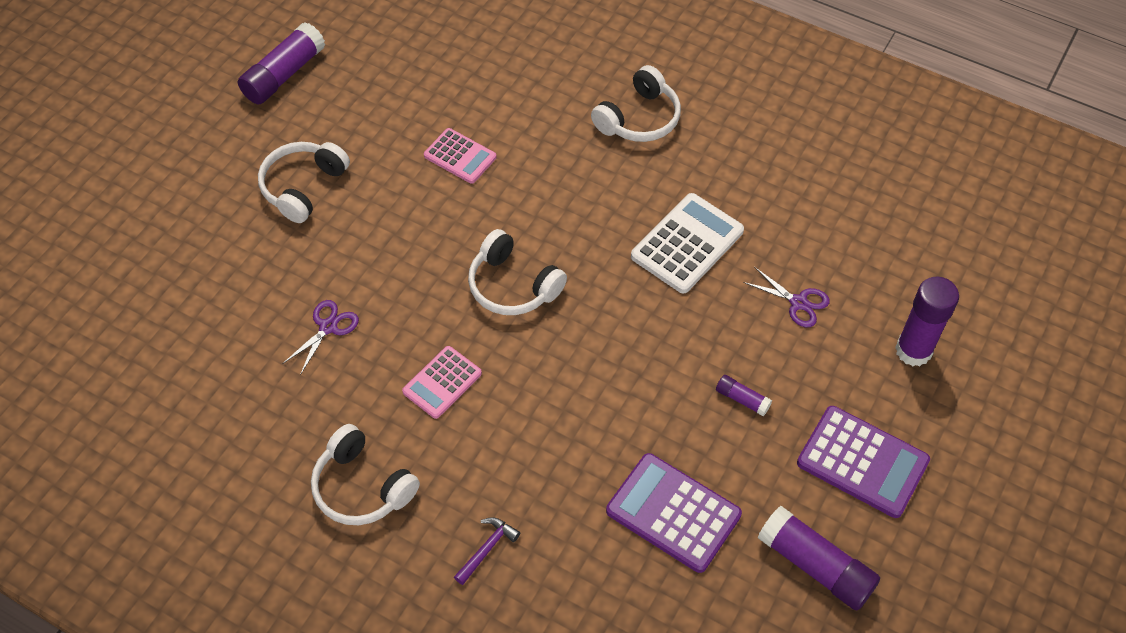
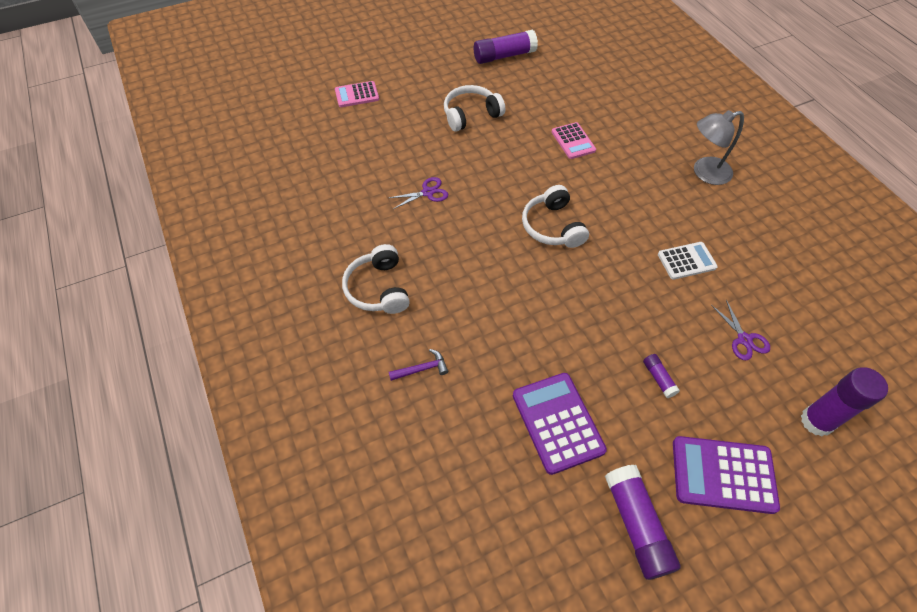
camera: 35 degrees right, 0 degrees up
(442, 382) = (468, 257): pink calculator -> pink calculator (357, 95)
(639, 118) = (704, 173): white headphones -> grey lamp
(687, 244) = (686, 261): white calculator -> white calculator, size x0.64
(862, 462) = (723, 475): purple calculator -> purple calculator turned 120 degrees clockwise

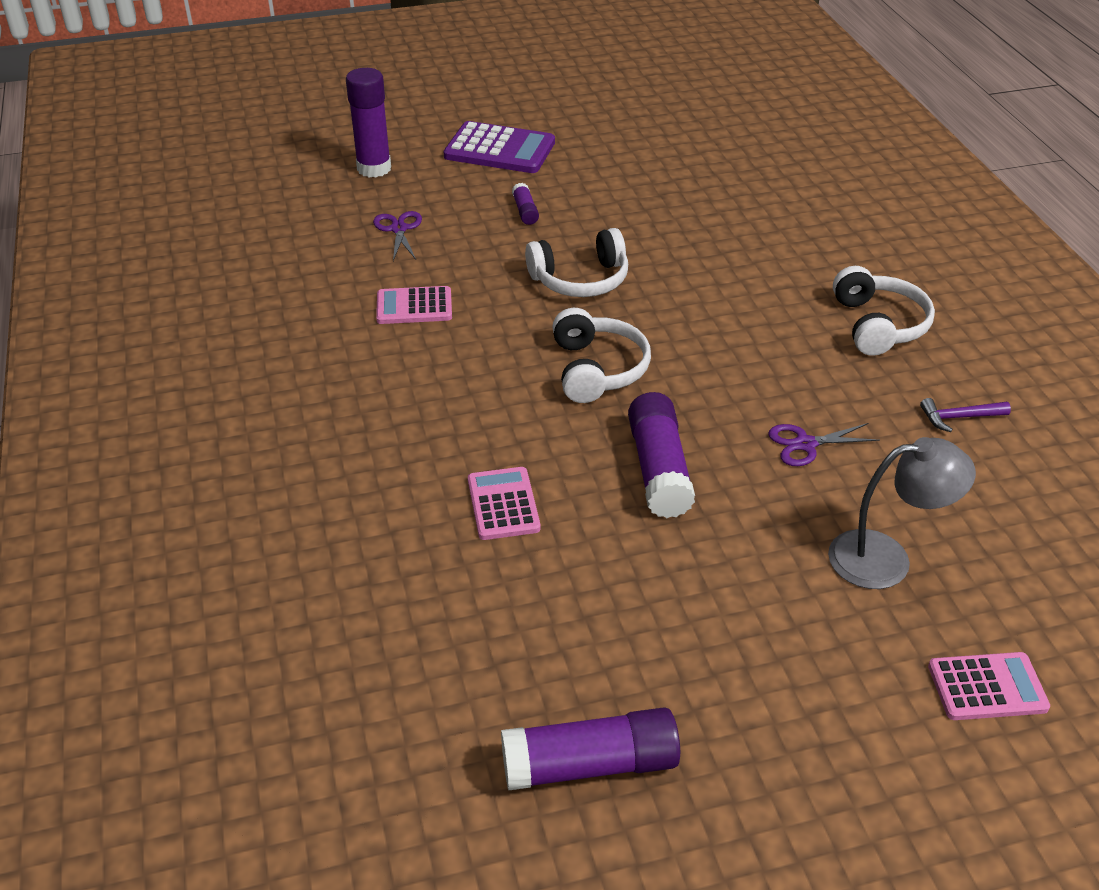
camera: 170 degrees left, 15 degrees down
(422, 369) = (812, 246): purple hammer -> purple hammer (959, 417)
(471, 115) = (706, 592): white headphones -> white headphones (580, 279)
(557, 422) = (656, 194): purple calculator -> none
(636, 525) = (601, 134): purple glue stick -> purple glue stick (659, 469)
(686, 261) = (414, 307): white calculator -> pink calculator
(704, 173) = (291, 417): grey lamp -> grey lamp (886, 558)

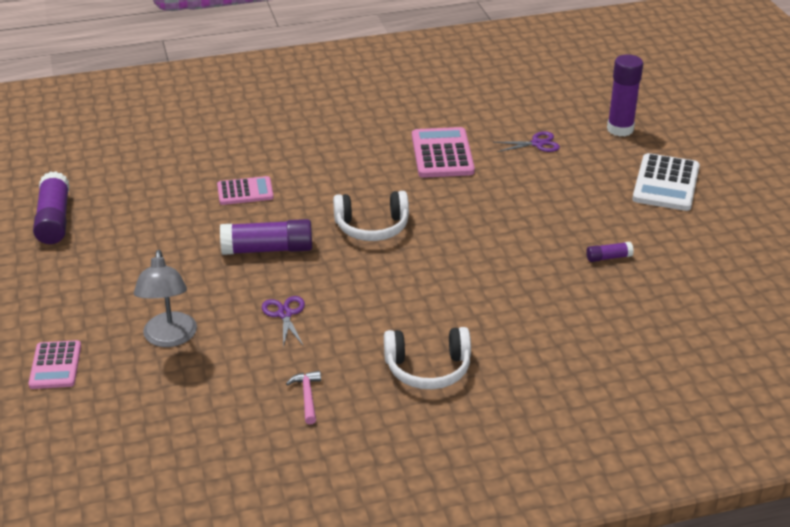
camera: 90 degrees right, 5 degrees down
(414, 307) = (442, 154): pink calculator -> pink calculator, size x1.56
(500, 149) = (666, 183): purple calculator -> white calculator
(525, 211) = (572, 196): purple glue stick -> purple glue stick (608, 257)
(580, 279) = (480, 221): white headphones -> none
(959, 417) = (307, 396): purple hammer -> pink hammer

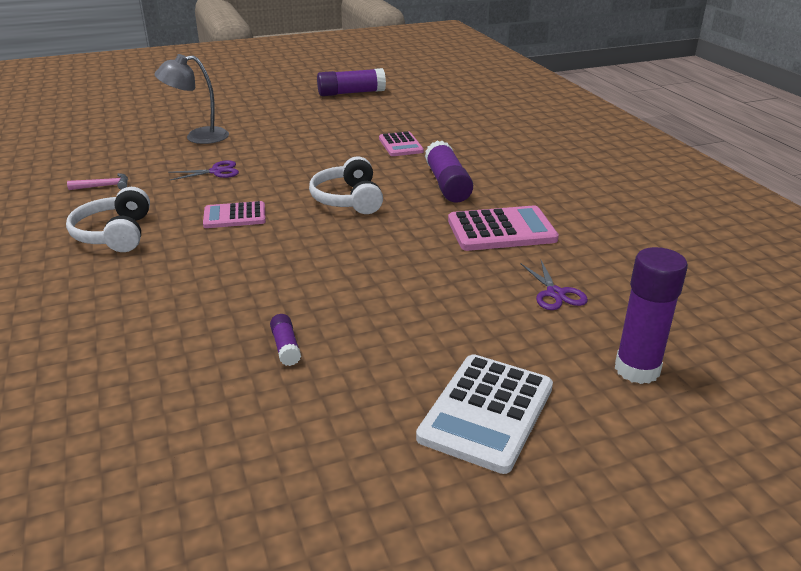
camera: 85 degrees right, 5 degrees down
(55, 365) = (179, 110): pink calculator -> pink calculator (234, 216)
(267, 249) = (311, 159): purple glue stick -> purple glue stick (447, 184)
(666, 183) = (487, 412): white calculator -> white calculator turned 75 degrees counterclockwise

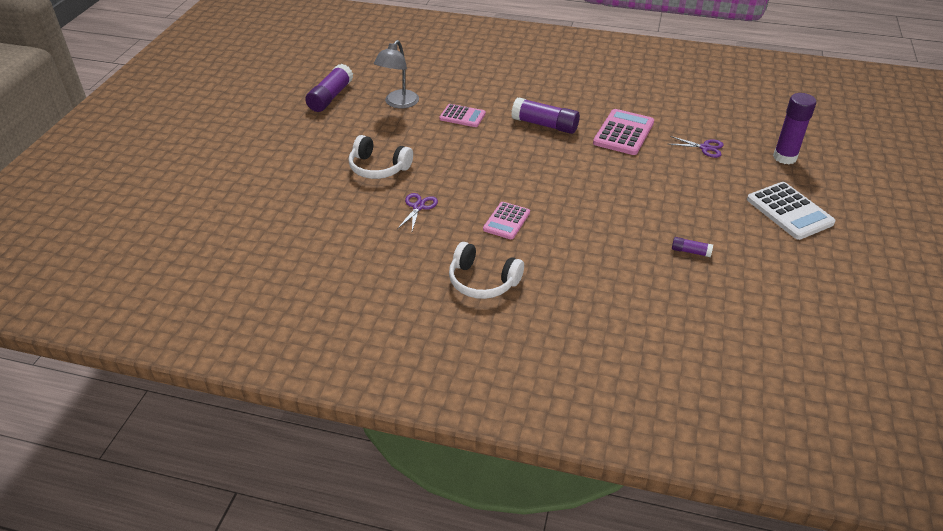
camera: 55 degrees left, 10 degrees up
(104, 186) = (385, 268): pink hammer -> none
(198, 137) = (333, 196): grey lamp -> grey lamp (398, 103)
(348, 199) = (528, 168): white headphones -> white headphones (378, 168)

